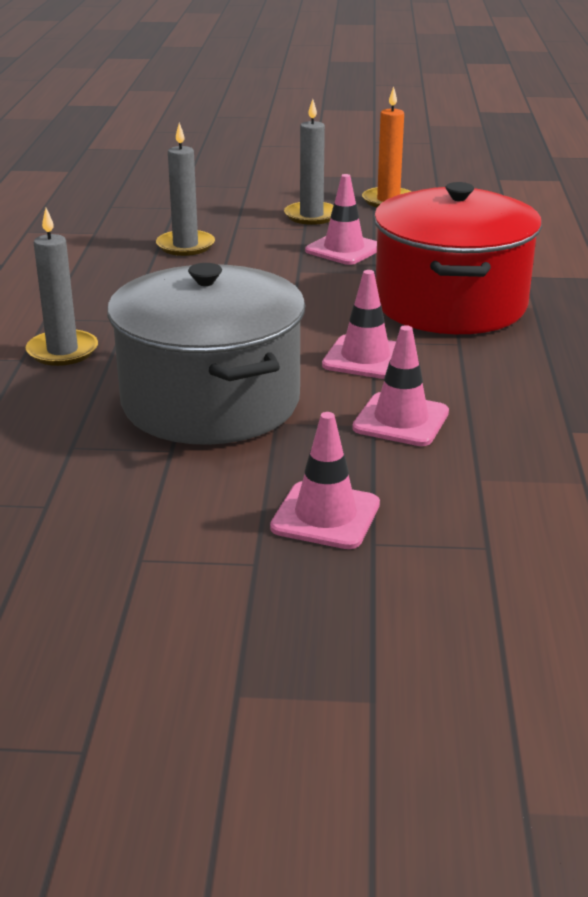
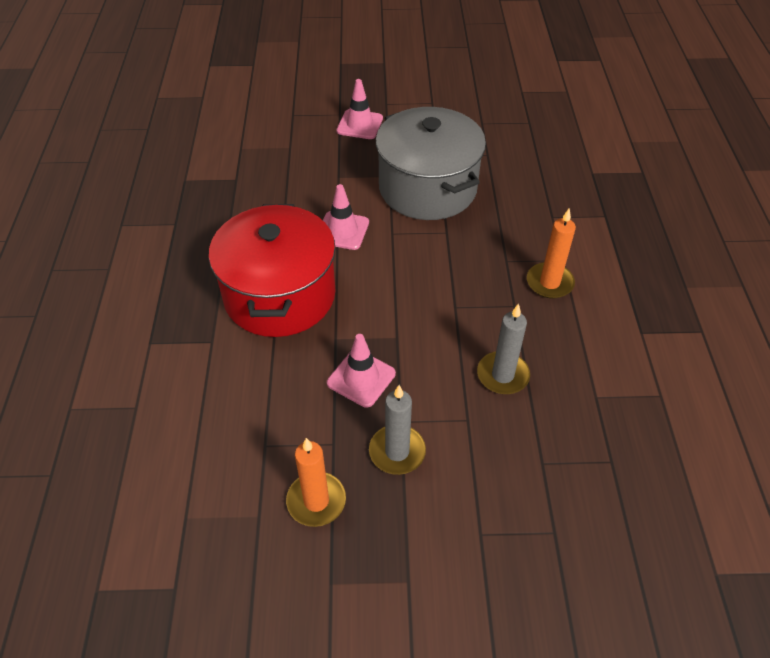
camera: 175 degrees right, 20 degrees up
(62, 351) = (531, 225): grey candle -> none
(81, 300) = (549, 283): none -> orange candle
(401, 420) = (323, 181): pink traffic cone -> none

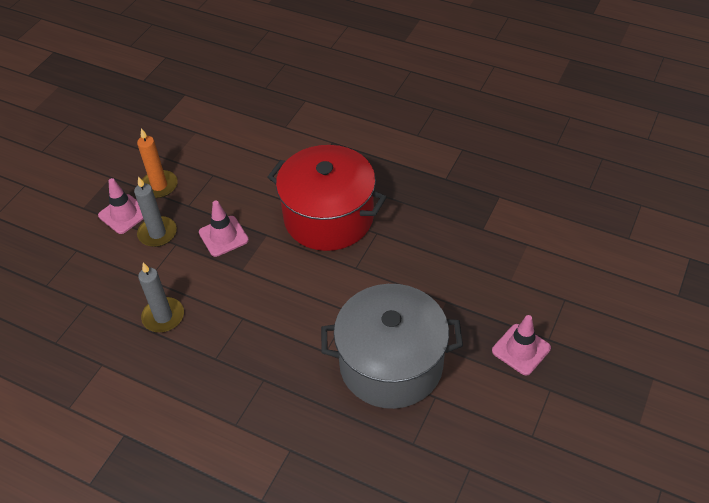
camera: 120 degrees right, 0 degrees up
(342, 231) = (373, 278): pink traffic cone -> pink traffic cone (124, 214)
(549, 283) = (218, 398): orange candle -> none

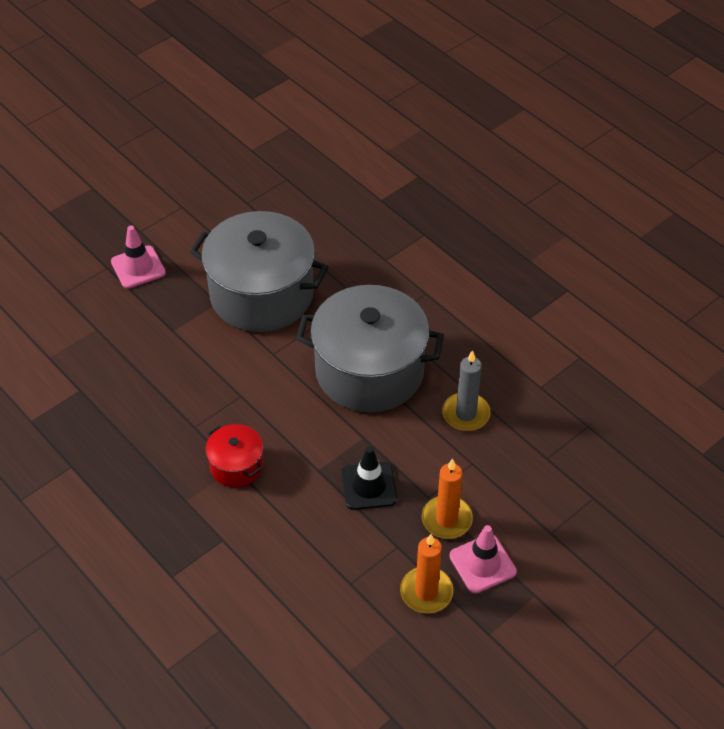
camera: 160 degrees left, 0 degrees up
(157, 233) = (446, 519): grey candle -> orange candle
(223, 236) = (369, 486): pink traffic cone -> black traffic cone
(259, 325) = (369, 371): none -> grey pot
(328, 217) = (236, 466): red pot -> red pot, size x0.47

